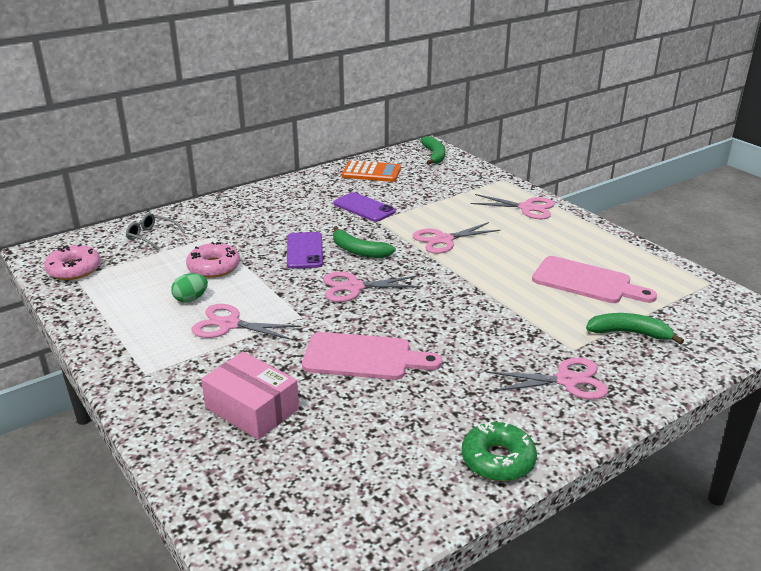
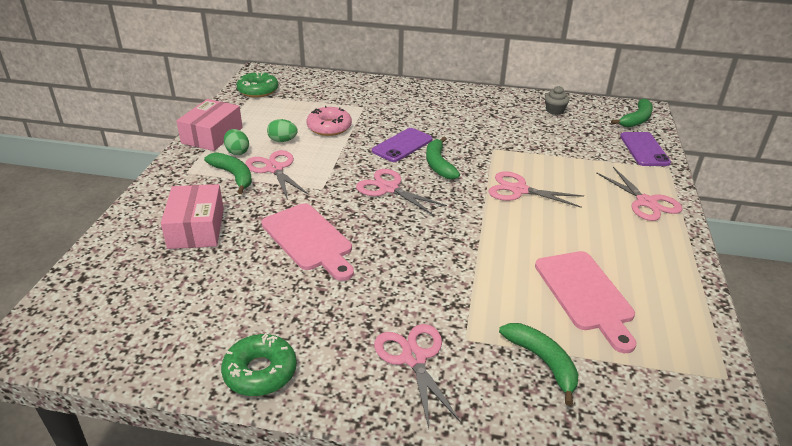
camera: 45 degrees right, 5 degrees up
(74, 269) = (258, 90): pink donut -> green donut
(106, 331) = (212, 135): none -> pink box
(151, 236) = (329, 90): grey glasses -> none
(164, 330) = (237, 152): none -> green egg
(201, 350) = (233, 176): none -> green banana
(364, 208) = (500, 135): purple phone -> purple phone (644, 149)
(371, 172) = (554, 111): orange calculator -> grey cupcake
(566, 381) = (414, 358): pink scissors -> pink scissors turned 150 degrees counterclockwise

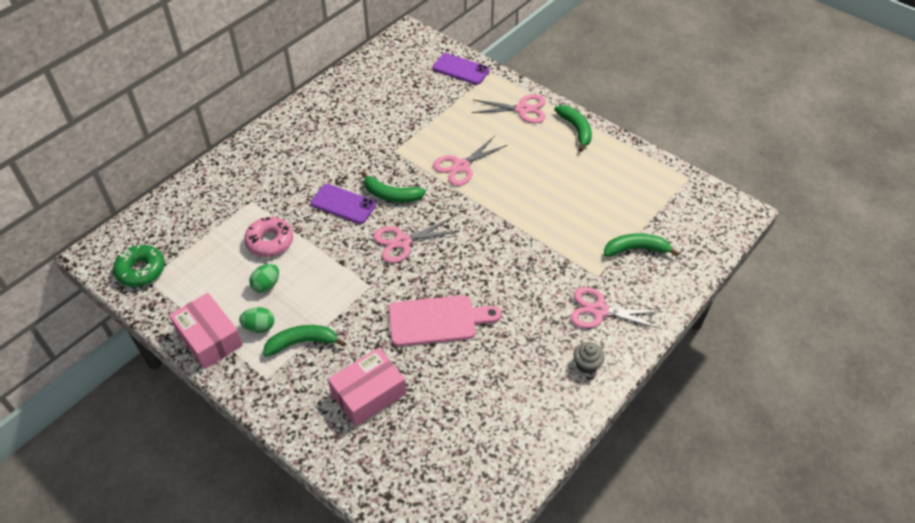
camera: 60 degrees left, 15 degrees up
(196, 228) = (368, 394): pink box -> pink box turned 60 degrees counterclockwise
(260, 372) = (567, 400): green donut -> none
(274, 169) = (313, 308): pink scissors -> none
(402, 145) = (343, 204): purple phone -> purple phone turned 45 degrees counterclockwise
(554, 111) = (367, 83): grey cupcake -> grey cupcake (587, 364)
(585, 294) = (592, 196): pink cutting board -> none
(636, 119) = (419, 47): green banana -> green banana (576, 129)

